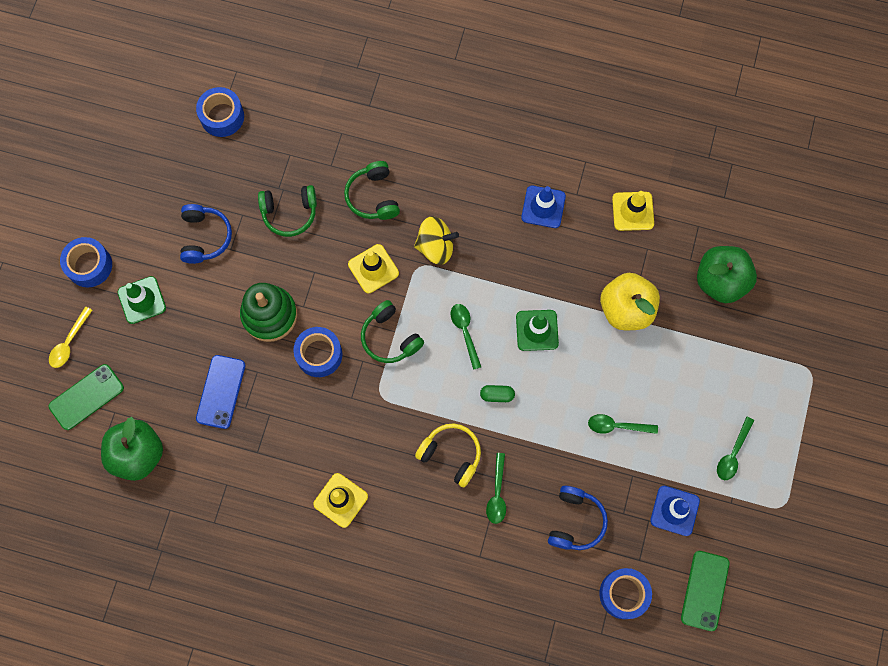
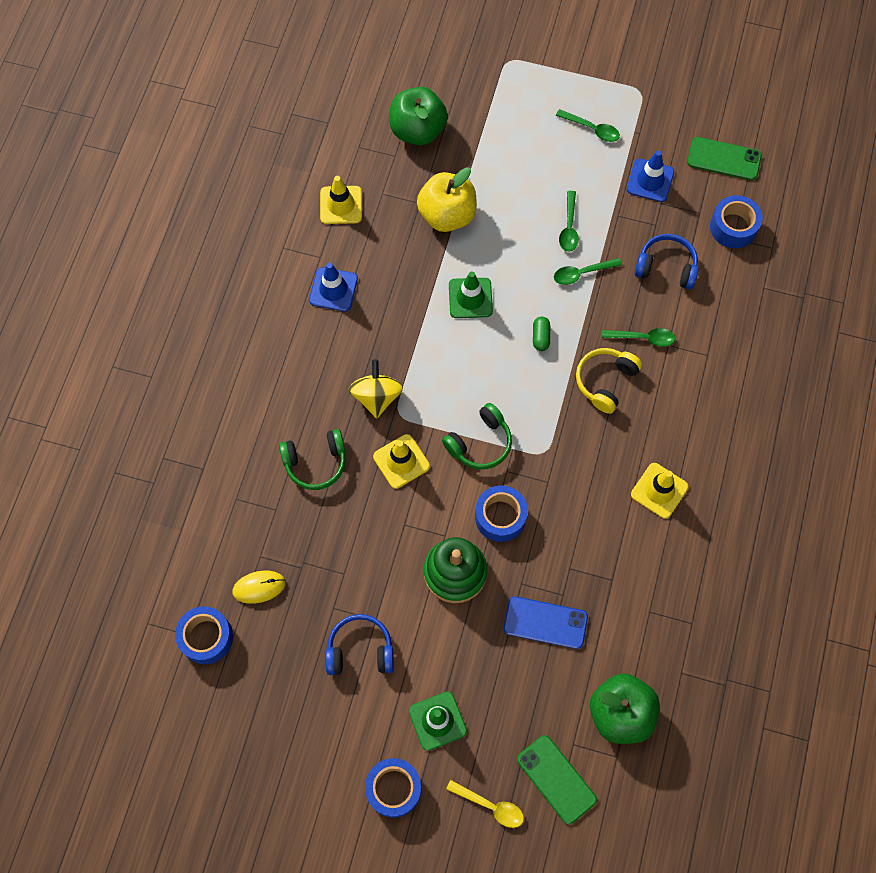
camera: 90 degrees left, 5 degrees down
(263, 155) = (259, 587): none -> yellow mouse
(289, 213) = (333, 554): green headphones -> none
(465, 332) = (473, 367): green spoon -> green spoon (582, 273)

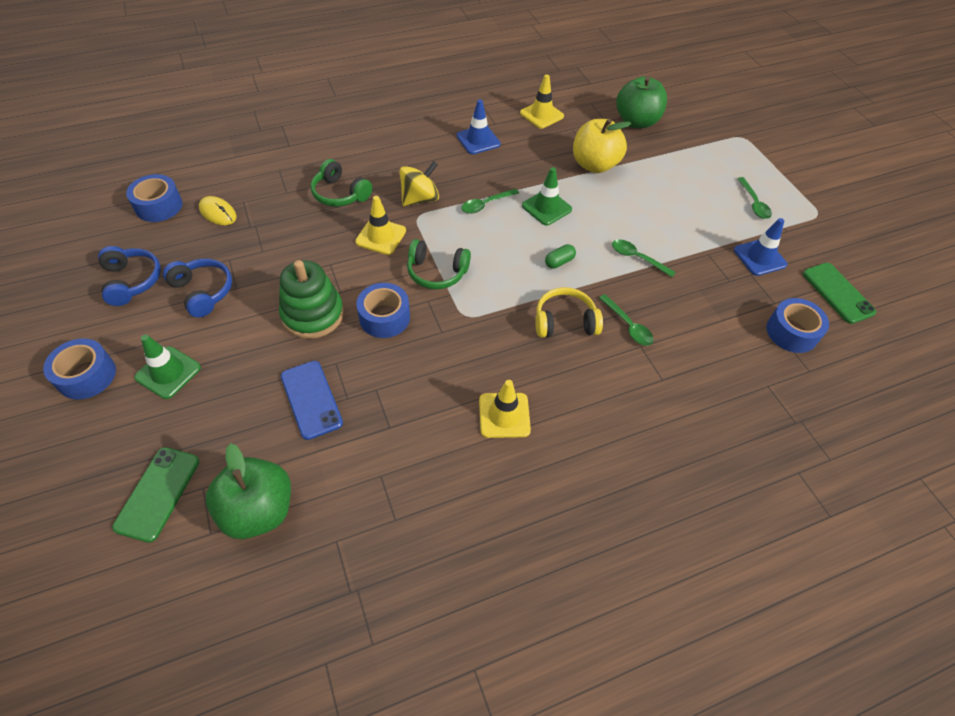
camera: 50 degrees right, 15 degrees down
(490, 806) = (103, 455): yellow spoon -> none
(569, 227) = (664, 231): green spoon -> green spoon (485, 204)
(666, 267) = (704, 307): blue headphones -> blue headphones (132, 281)

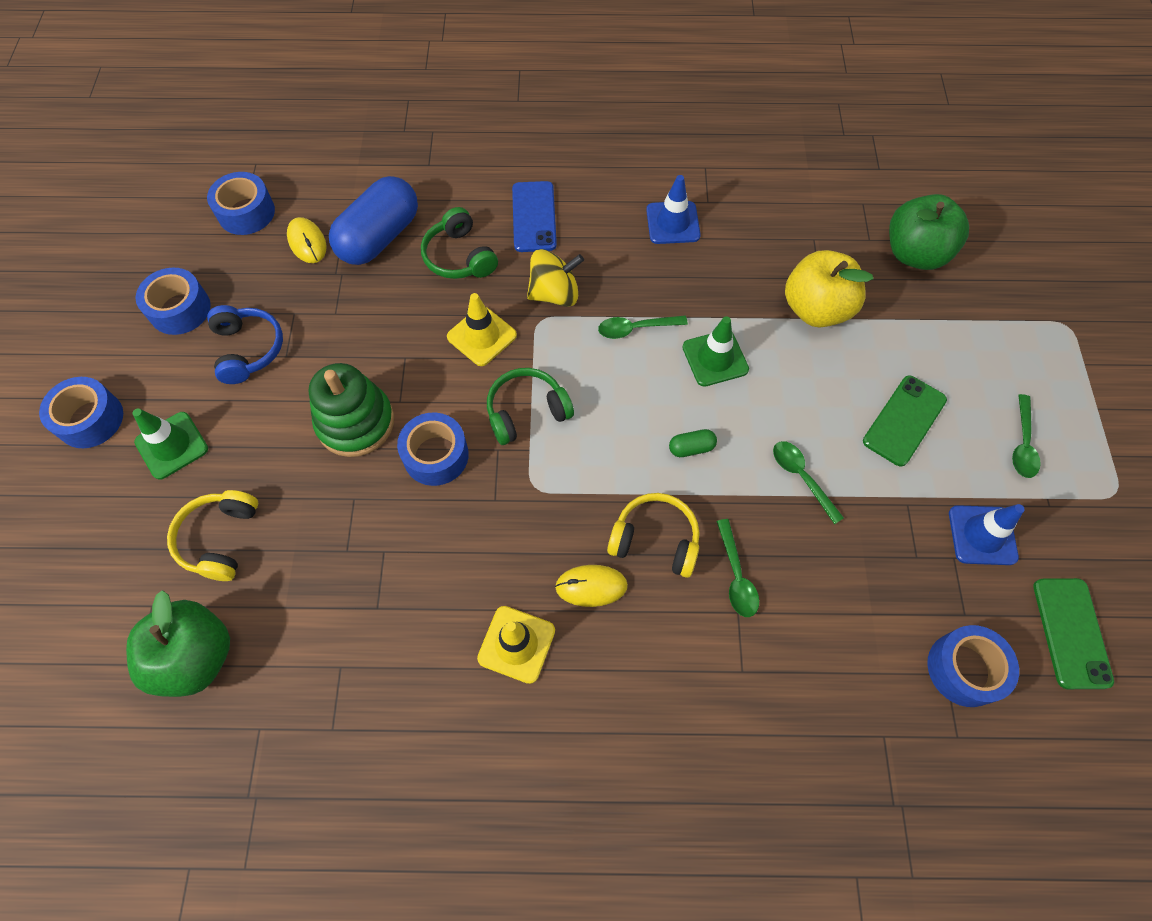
camera: 25 degrees right, 10 degrees up
(132, 281) = (180, 309): blue headphones -> blue tape
(158, 493) = (106, 594): green phone -> green phone (904, 420)
(240, 423) = (220, 539): none -> yellow headphones
(273, 196) = (379, 237): none -> blue capsule
(311, 399) = (307, 537): blue phone -> blue phone (534, 217)
(436, 272) = (527, 412): green headphones -> green headphones turned 120 degrees clockwise
(537, 362) = (591, 586): none -> yellow mouse
(541, 115) = (780, 204): yellow traffic cone -> none

